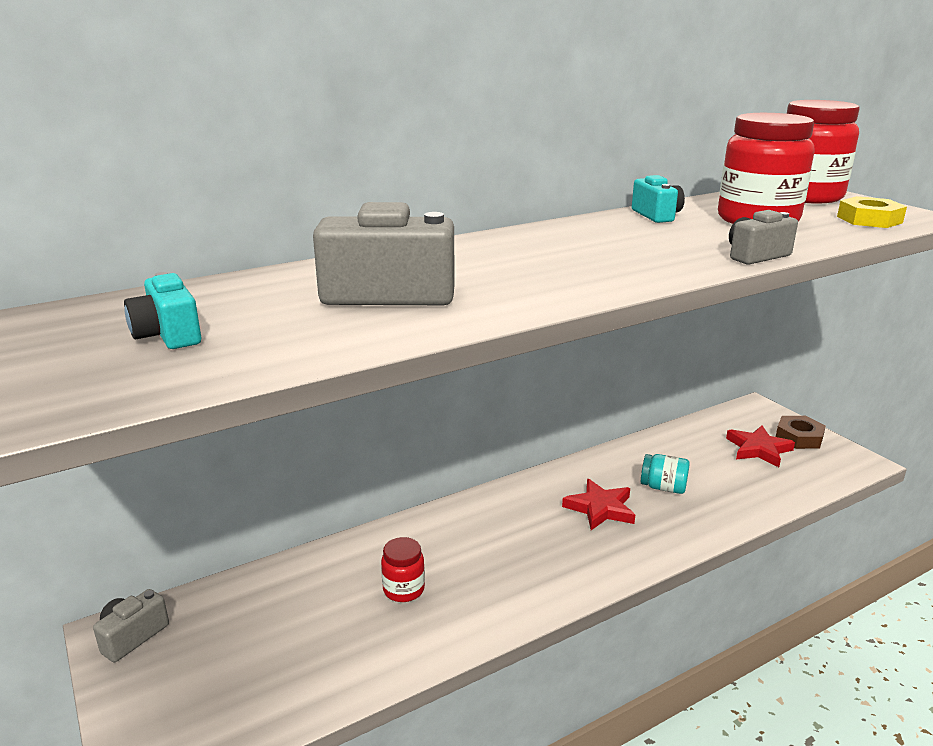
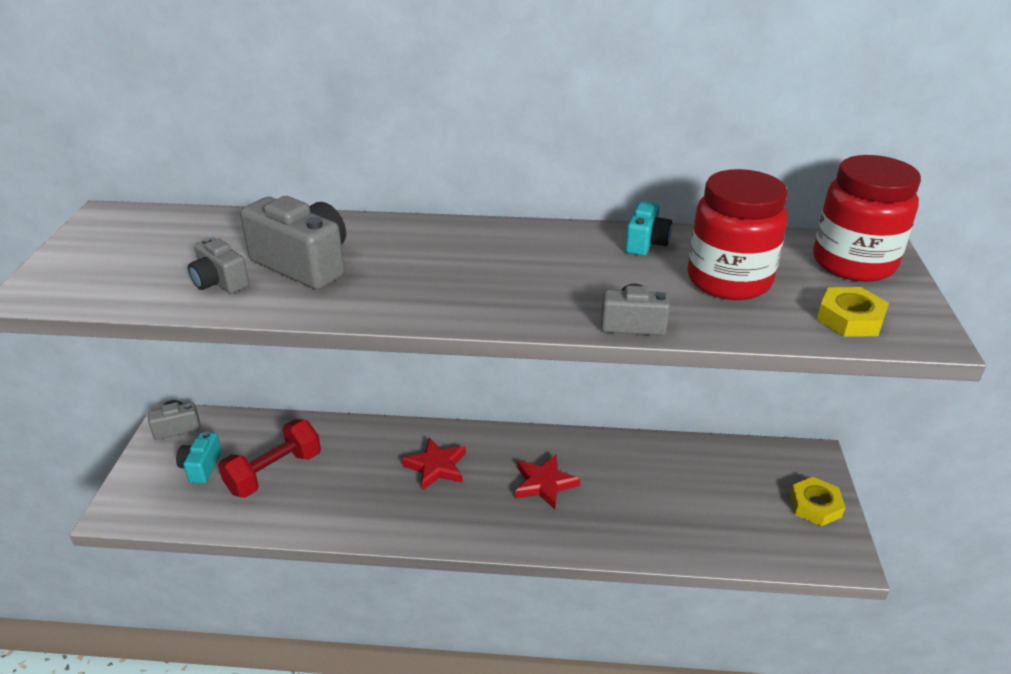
camera: 35 degrees right, 10 degrees up
(168, 335) = (145, 256): turquoise camera -> turquoise camera (201, 467)
(319, 329) = (220, 282): none -> grey camera
(320, 623) = (274, 473): none -> red dumbbell
(403, 589) = (342, 476): red jar -> none
(663, 487) = (618, 491): turquoise jar -> none
(758, 449) = (755, 498): red star -> red star (436, 467)
(799, 437) = (815, 506): brown nut -> yellow nut

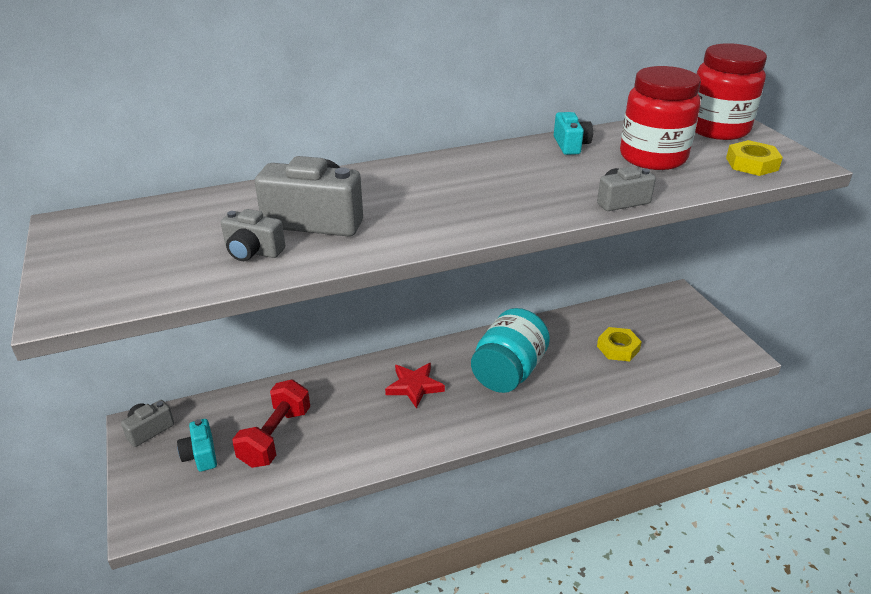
camera: 25 degrees left, 0 degrees up
(544, 484) = (508, 372): red star -> turquoise jar
(815, 506) = (701, 326): yellow nut -> yellow nut (618, 348)

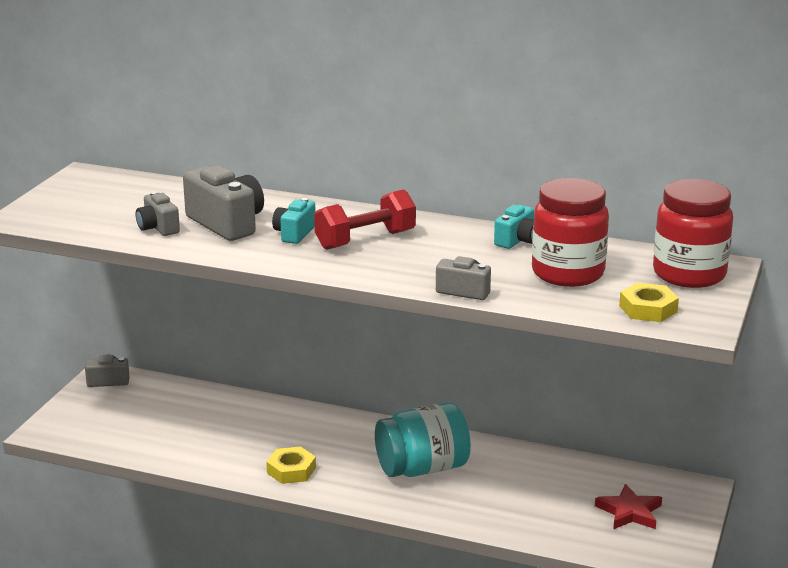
camera: 40 degrees right, 10 degrees down
(201, 455) = (122, 411): turquoise camera -> turquoise camera (294, 233)
(275, 437) = (183, 425): red dumbbell -> red dumbbell (365, 240)
(414, 386) = (328, 442): red star -> red star (629, 512)
(618, 348) = (554, 499): yellow nut -> yellow nut (291, 470)

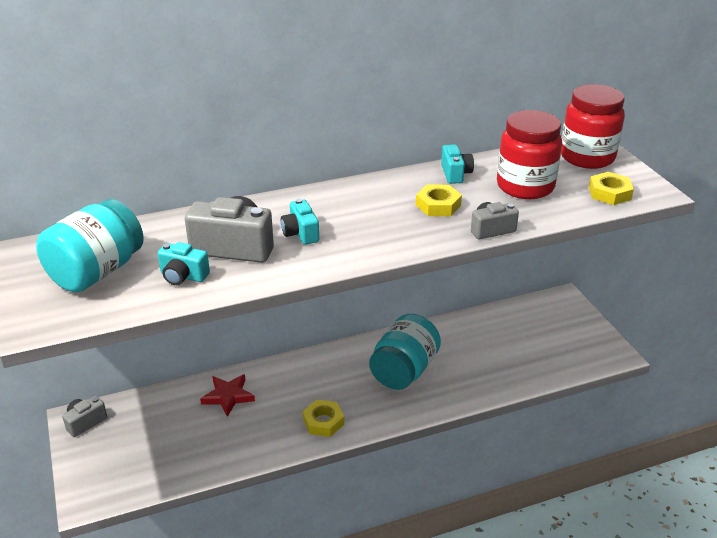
camera: 40 degrees left, 10 degrees up
(105, 203) = (96, 272): none -> turquoise jar
(158, 228) = (183, 276): grey camera -> turquoise camera
(365, 240) = (360, 216): red dumbbell -> none
(451, 257) = (438, 205): none -> yellow nut
(629, 512) = (552, 334): red star -> red star (228, 396)

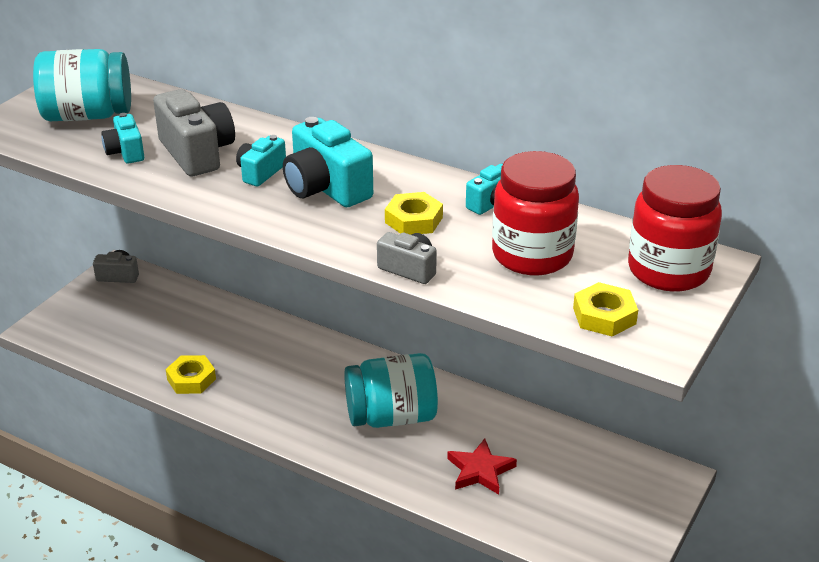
camera: 50 degrees right, 0 degrees up
(228, 396) = (230, 329): red star -> red star (480, 470)
(323, 422) = (260, 403): yellow nut -> yellow nut (191, 379)
(357, 218) = (326, 188): none -> turquoise camera

